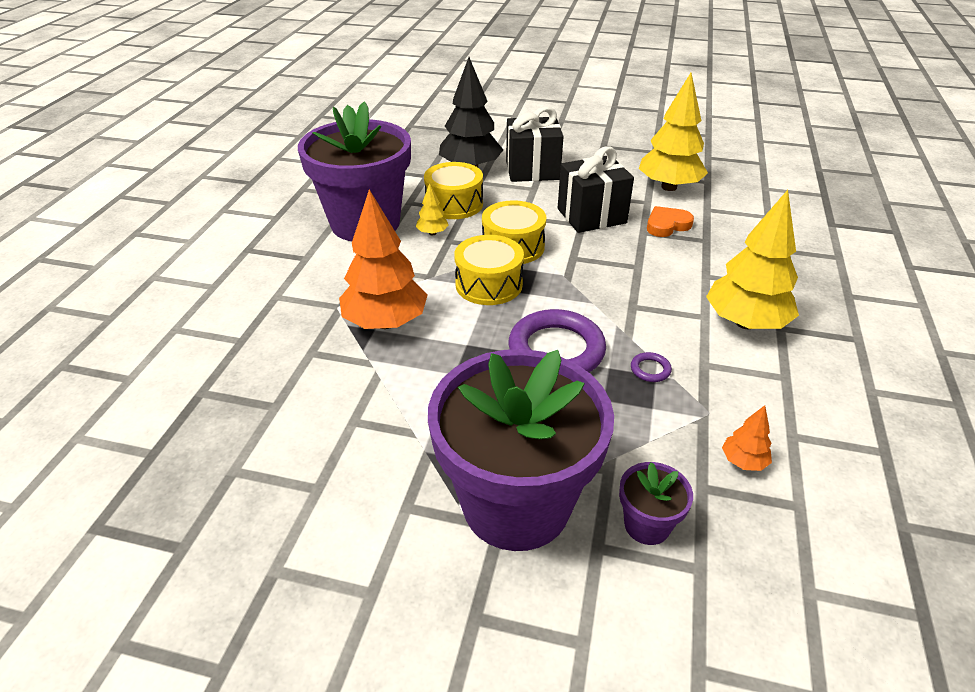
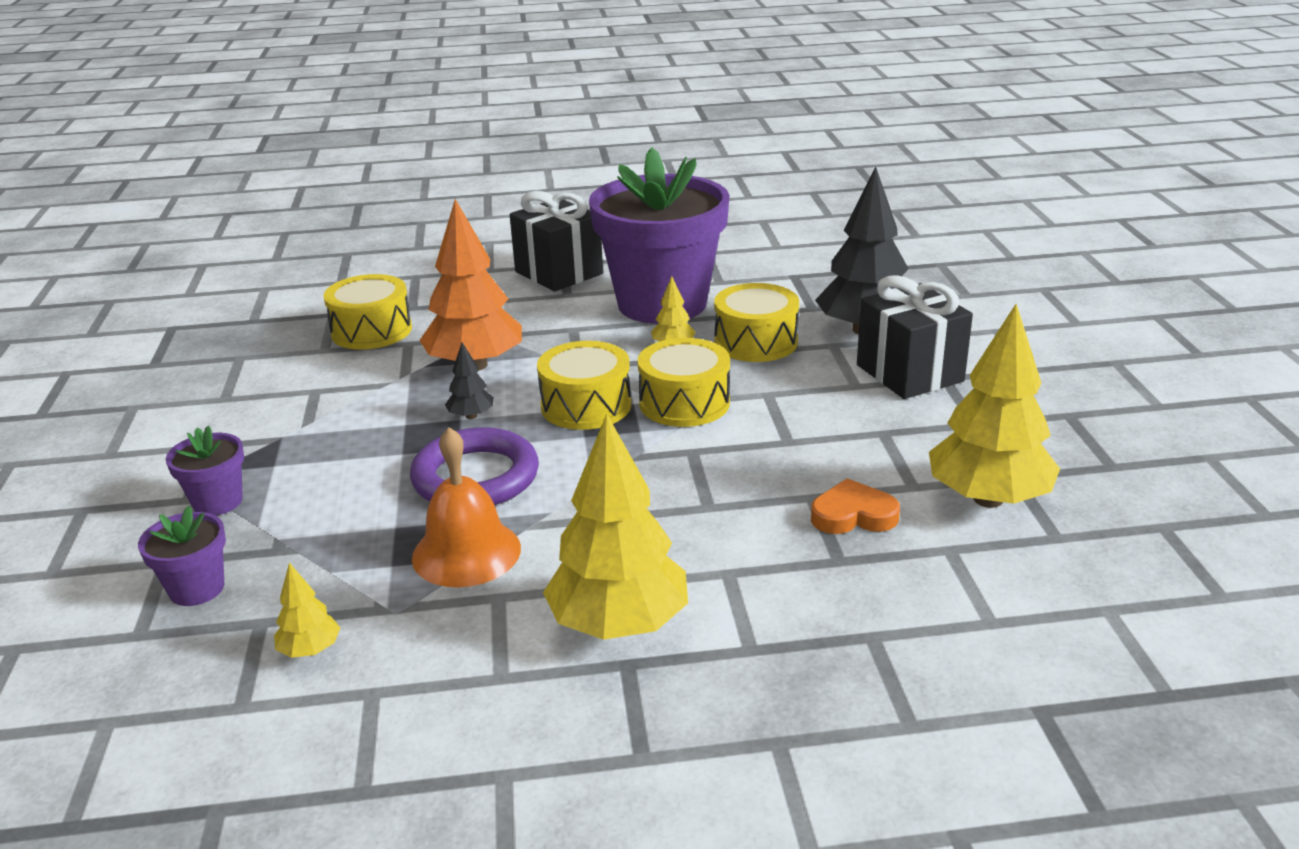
camera: 70 degrees right, 10 degrees down
(265, 371) = (371, 331): none -> yellow drum
(466, 338) = (471, 416): none -> black tree
(516, 504) = (217, 502): purple flower pot -> purple flower pot, size x0.41
(591, 216) = (819, 444): black gift -> black gift (559, 273)
(650, 369) = (466, 552): purple ring -> orange bell
(667, 225) = (853, 515): orange heart -> orange heart turned 45 degrees counterclockwise
(743, 461) = (310, 650): orange tree -> yellow tree

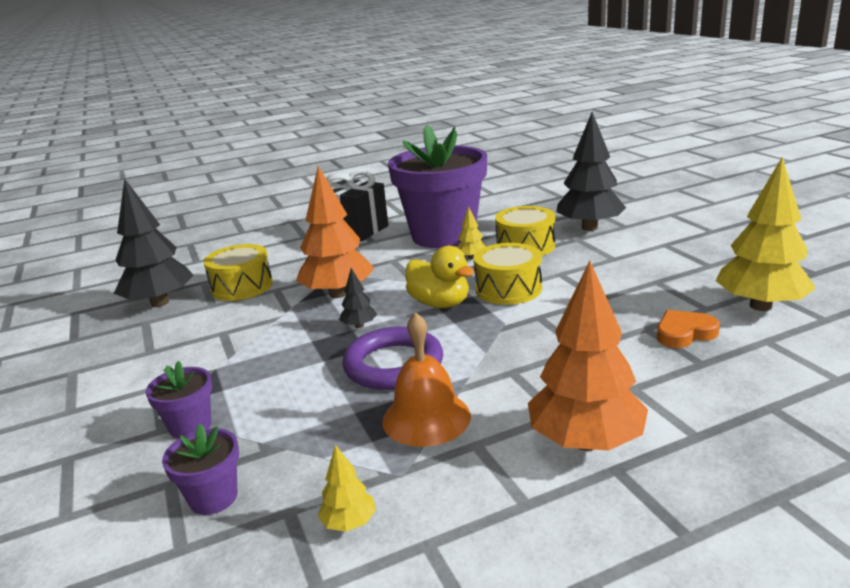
camera: 15 degrees left, 5 degrees down
(268, 334) = (160, 303): none -> black tree
(586, 406) = (440, 303): yellow drum -> yellow duck
(618, 624) = (585, 442): yellow tree -> orange tree
(909, 373) = (641, 246): black gift -> none

